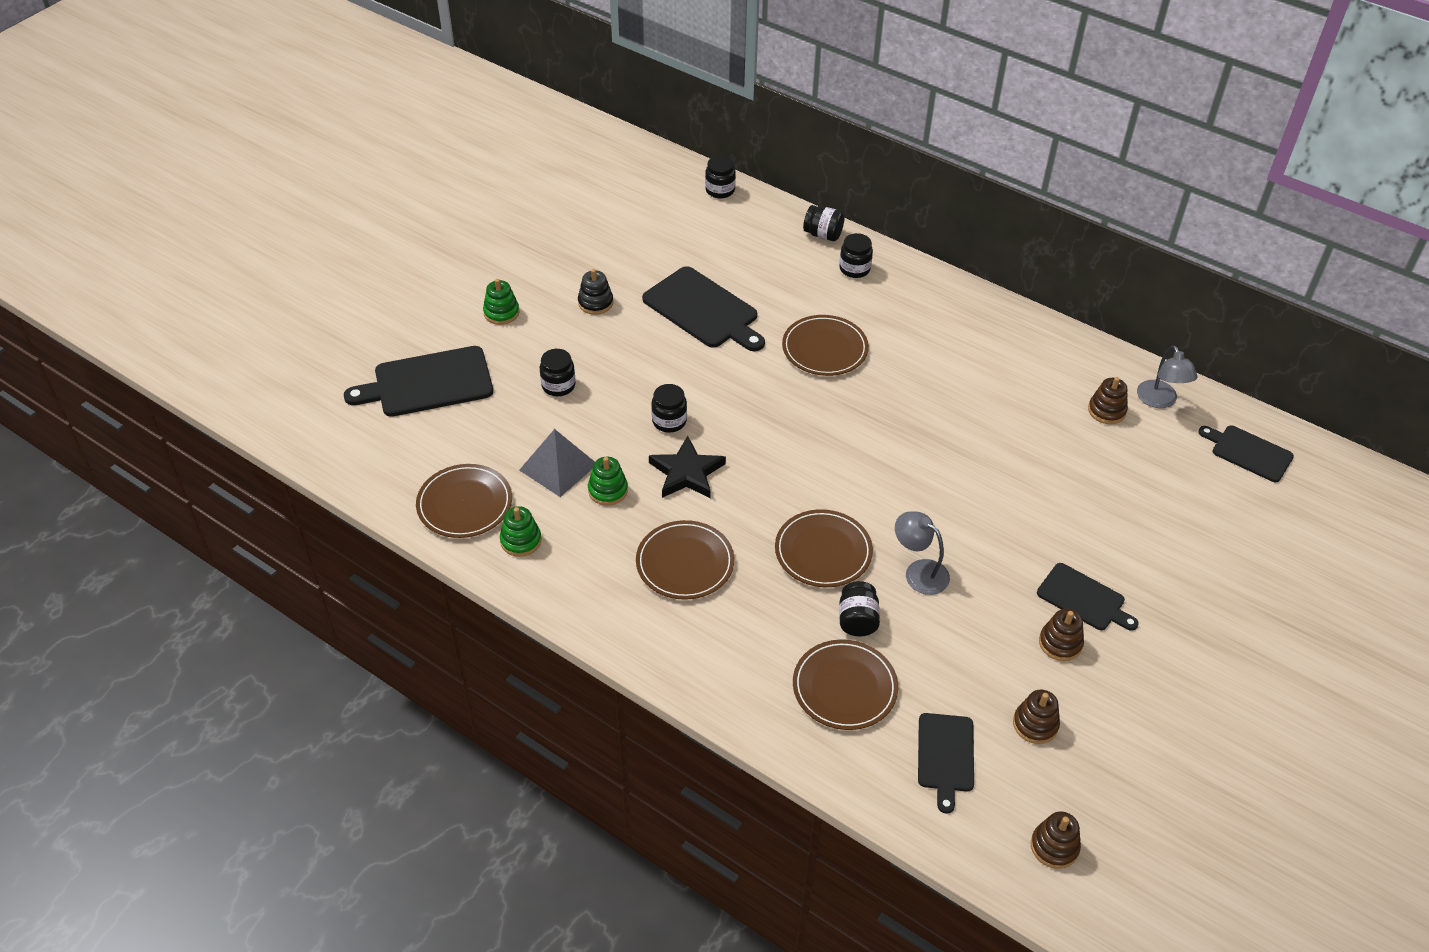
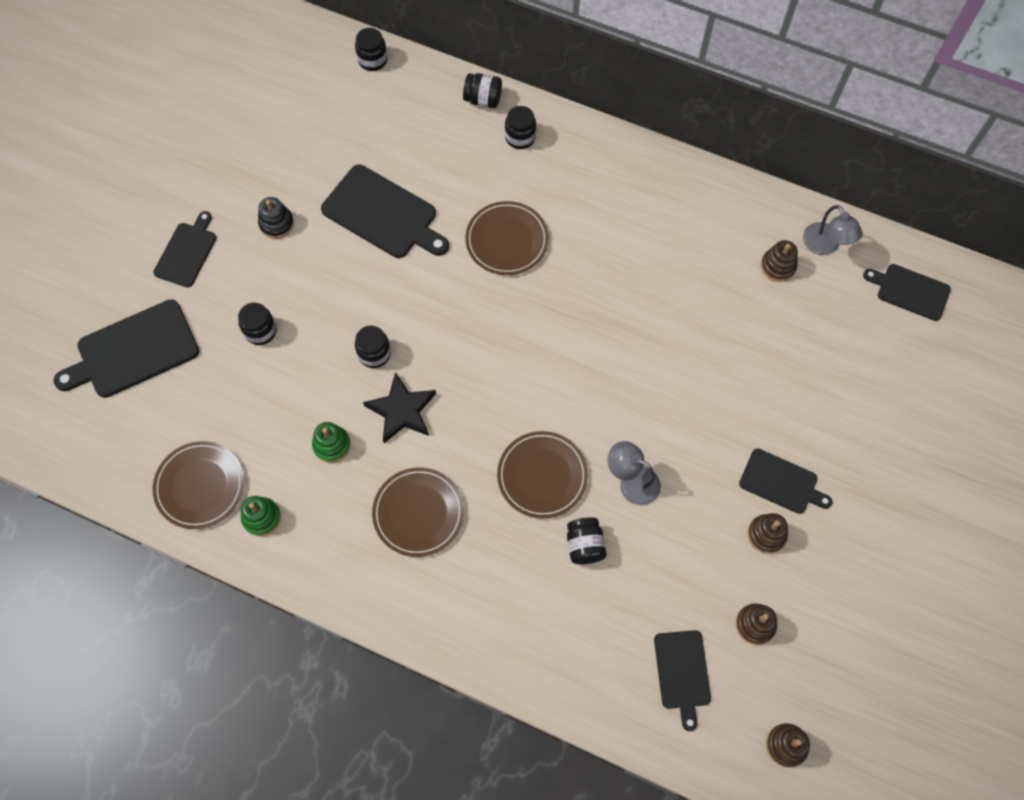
camera: 10 degrees left, 20 degrees up
(501, 312) = (186, 252): green stacking toy -> black cutting board
(558, 467) = (280, 427): grey pyramid -> none
(844, 687) = (584, 619): brown plate -> none

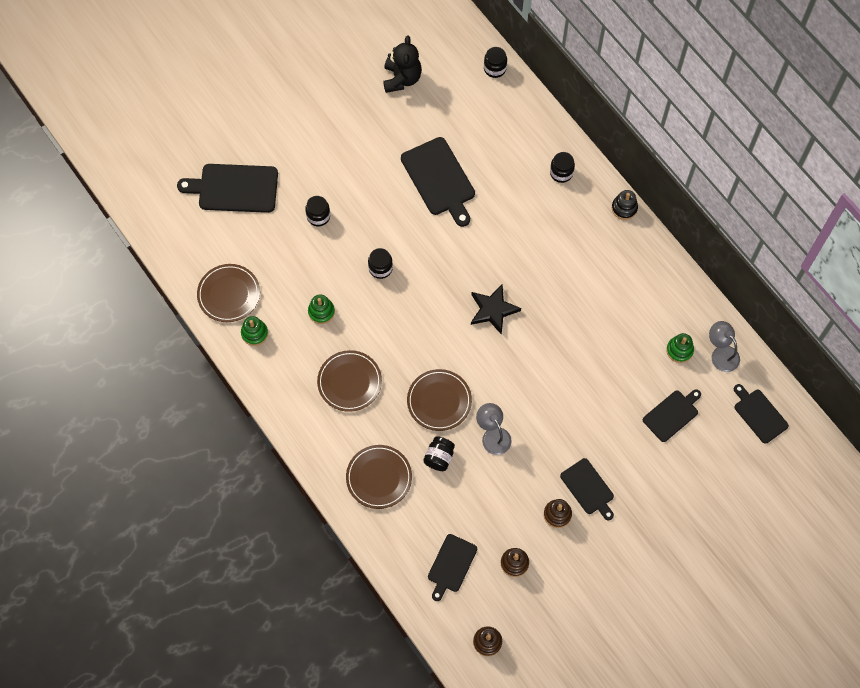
camera: 30 degrees right, 0 degrees up
(186, 252) = (301, 141): black cutting board -> black cutting board (672, 414)
(269, 122) = (402, 79): none -> black teddy bear
(276, 223) = (367, 150): black stacking toy -> black stacking toy (624, 208)
(402, 410) = (376, 313): black star -> black star (493, 310)
(483, 99) = (552, 134): black jar -> none
(507, 240) = (509, 238): brown plate -> brown plate (379, 477)
(778, 266) = (679, 350): brown stacking toy -> green stacking toy
(825, 246) = (721, 353): grey lamp -> grey lamp turned 135 degrees clockwise

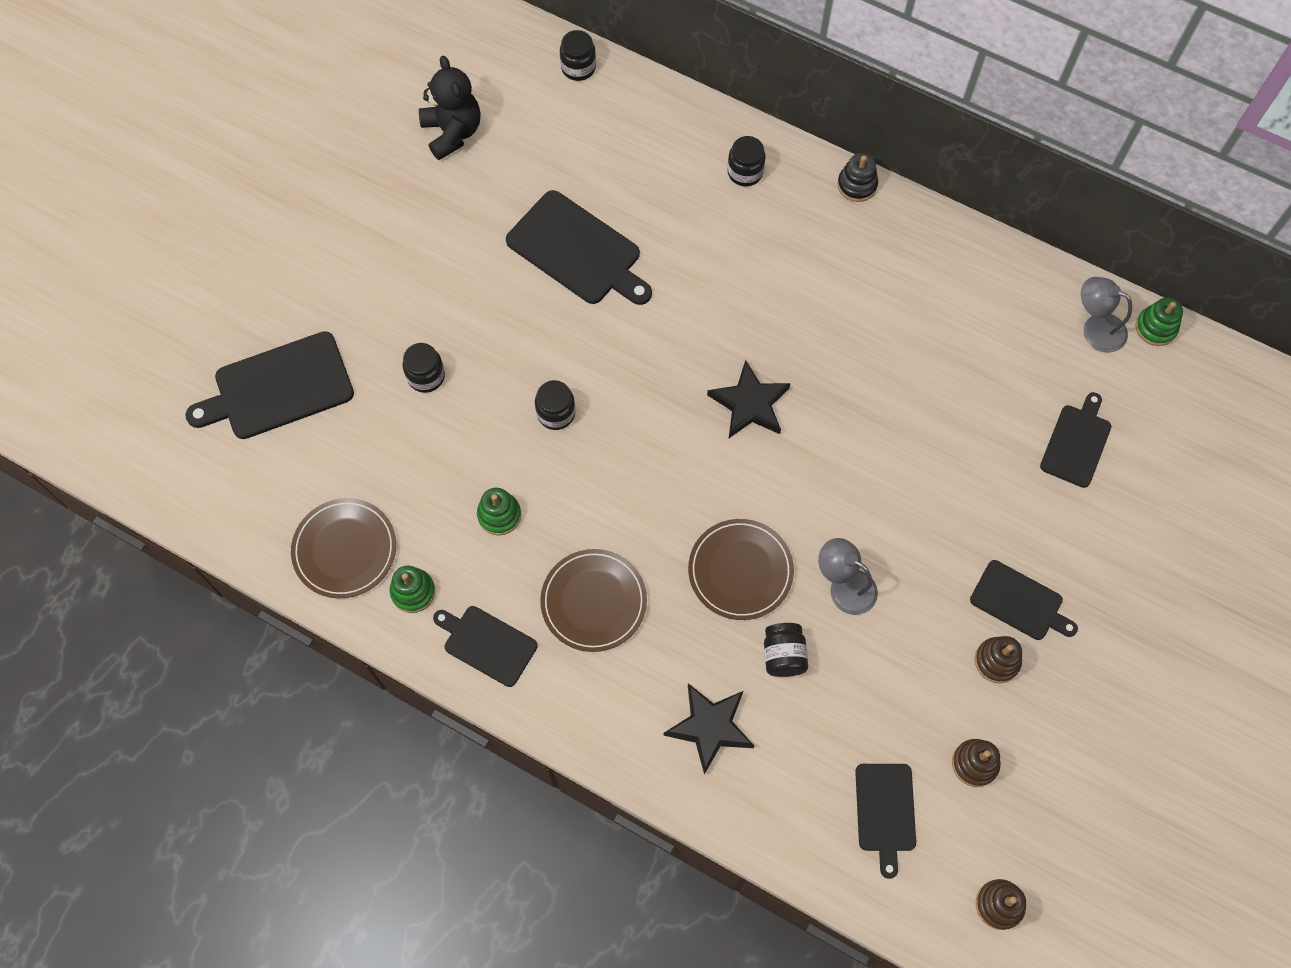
camera: 25 degrees left, 0 degrees up
(379, 477) = (710, 727): brown plate -> black star
(679, 350) = (1037, 348): green stacking toy -> green stacking toy (1155, 328)
(759, 414) = (1192, 390): black cutting board -> black cutting board (487, 644)

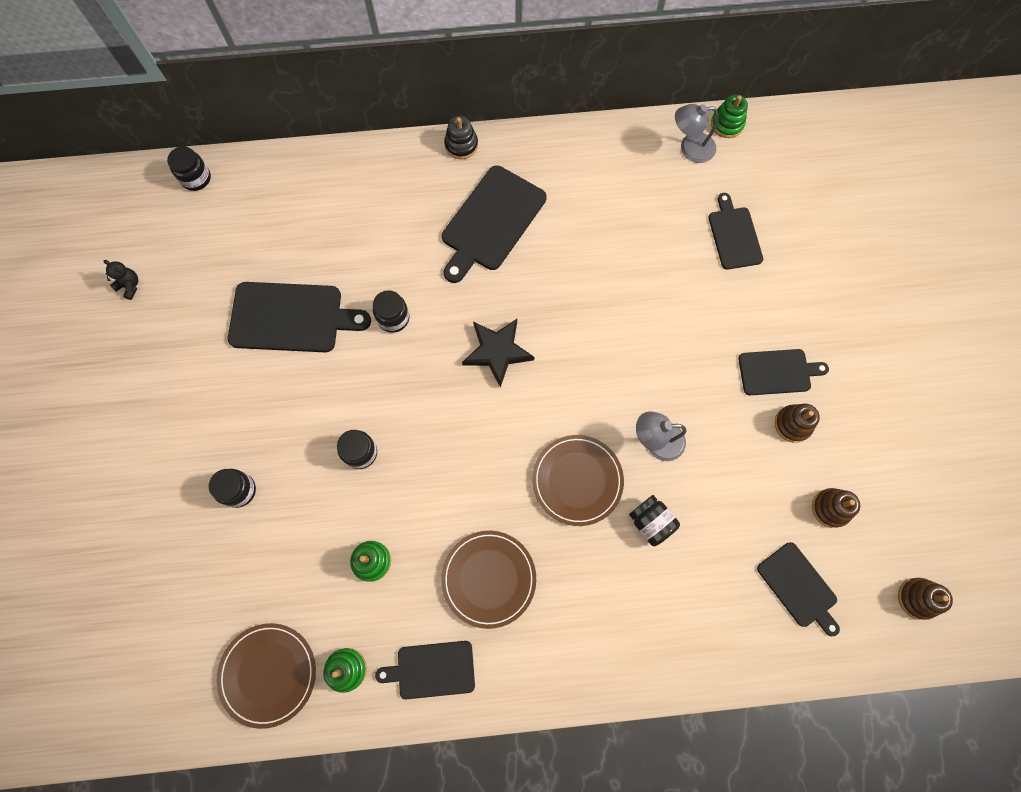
camera: 35 degrees left, 5 degrees up
(278, 388) = (123, 579): black cutting board -> black cutting board (491, 222)
(452, 132) = (130, 286): black teddy bear -> black teddy bear, size x0.49
(710, 727) = (638, 614): black star -> none
(745, 172) = (375, 183): black jar -> black jar (393, 318)

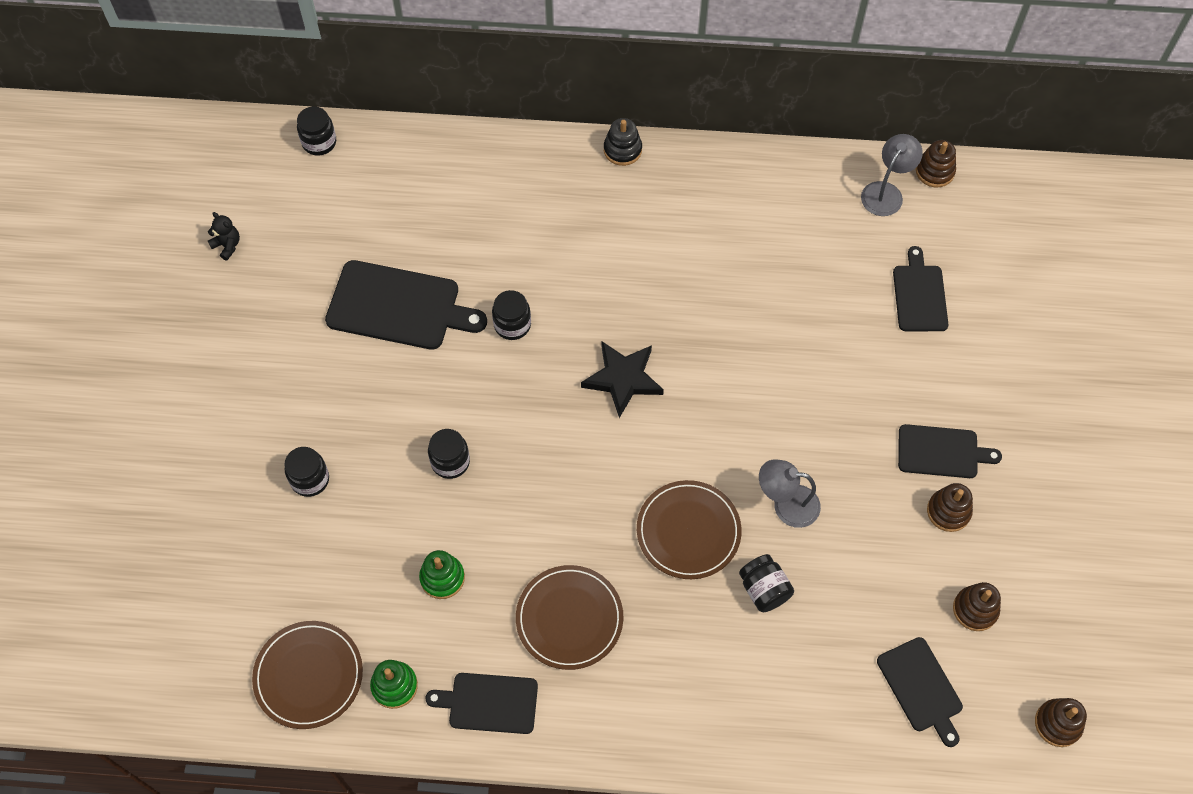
camera: 10 degrees right, 10 degrees down
(491, 222) = (642, 238): black cutting board -> none
(690, 148) = (886, 192): grey lamp -> grey lamp turned 120 degrees clockwise
(727, 124) = (934, 171): green stacking toy -> brown stacking toy

